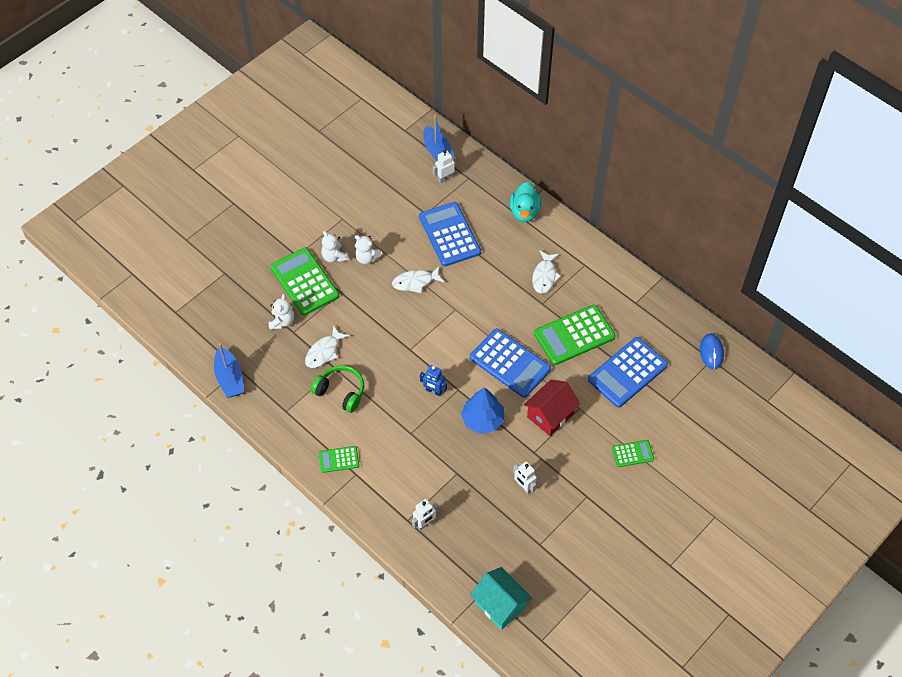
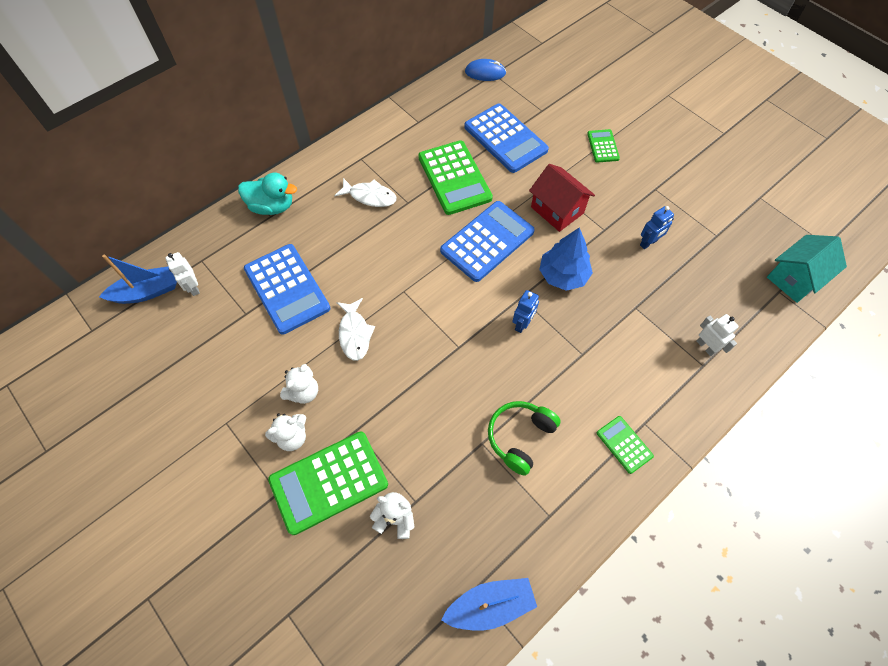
camera: 85 degrees left, 5 degrees up
(324, 352) = (453, 458): white fish -> none
(339, 459) = (624, 444): green calculator -> green calculator turned 150 degrees clockwise
(449, 234) = (287, 289): blue calculator -> blue calculator turned 105 degrees counterclockwise
(524, 487) = (648, 243): white robot -> blue robot

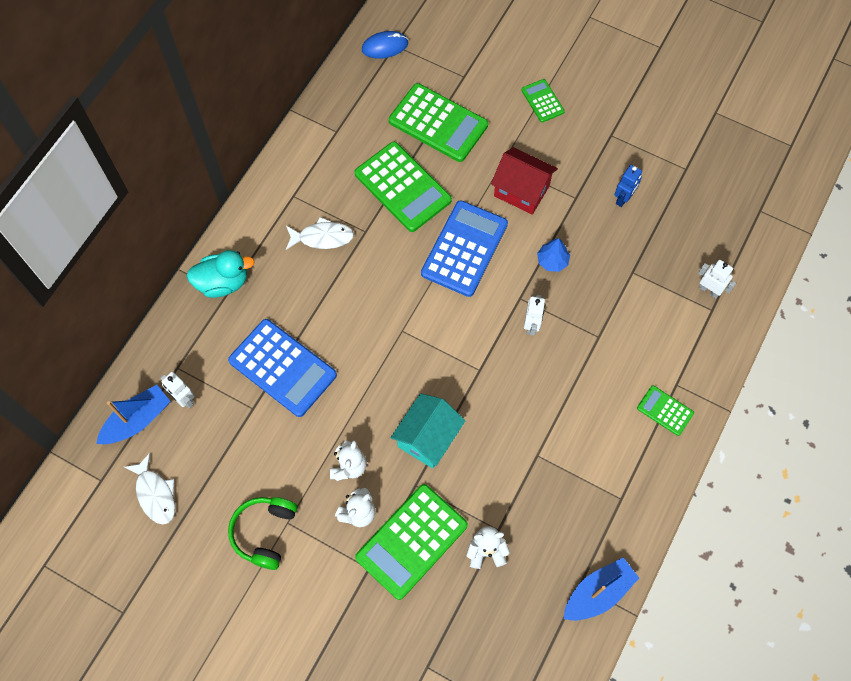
camera: 20 degrees left, 5 degrees up
(354, 334) = (373, 391): white fish -> white fish (155, 494)
(505, 138) = (438, 123): blue calculator -> green calculator
(520, 437) = (570, 437): green headphones -> green headphones (264, 532)
(522, 324) = (531, 325): blue robot -> white robot
(563, 275) = (552, 261): blue tree -> blue tree, size x0.61
(795, 279) = (771, 192): turquoise house -> turquoise house (428, 438)

